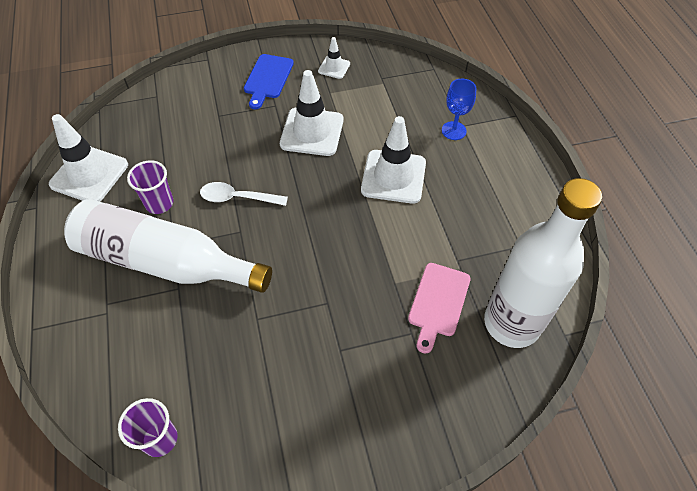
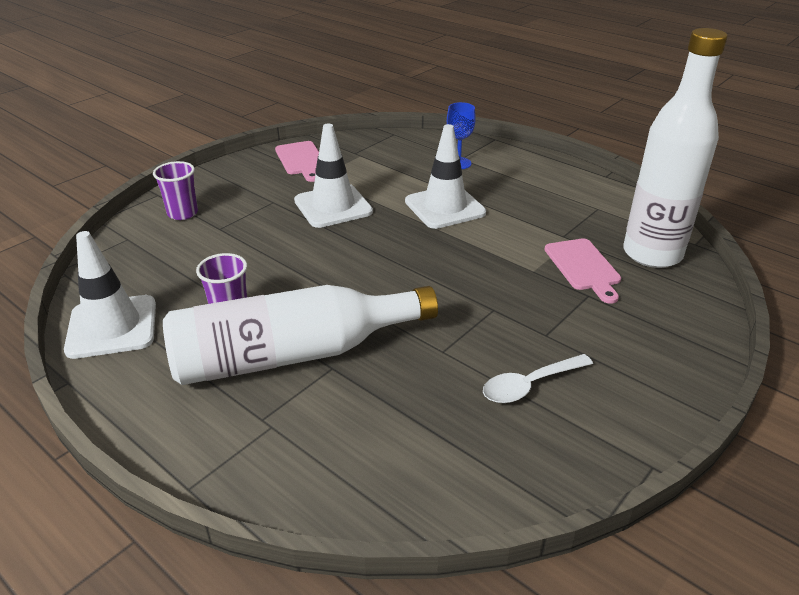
camera: 35 degrees left, 20 degrees down
(160, 439) = (460, 493): purple cup -> purple cup (182, 213)
(238, 198) = (314, 276): white spoon -> white spoon (530, 385)
(268, 79) = (243, 187): blue cutting board -> none
(334, 67) = (301, 160): white traffic cone -> pink cutting board

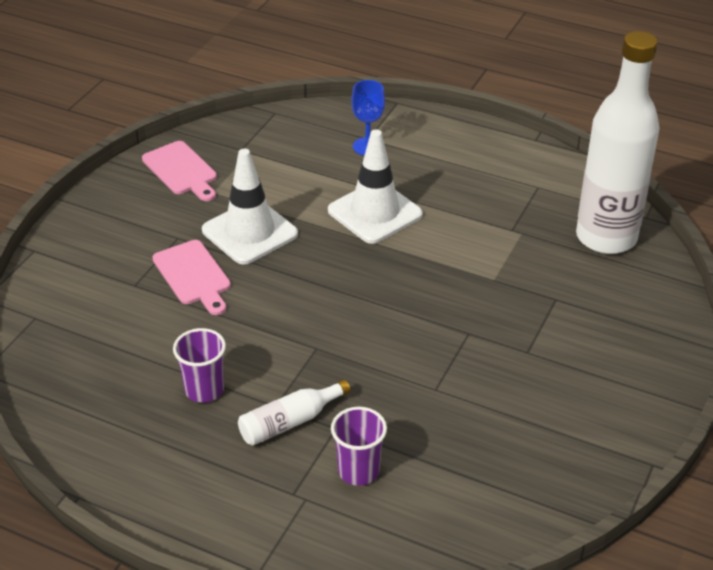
camera: 15 degrees left, 5 degrees up
(112, 327) = (86, 428): white traffic cone -> none
(182, 213) = (80, 272): purple cup -> purple cup (358, 471)
(291, 354) = (289, 422): white bottle -> white bottle, size x0.44
(530, 385) = (528, 408): white spoon -> none
(583, 267) = (542, 266): pink cutting board -> pink cutting board (193, 276)

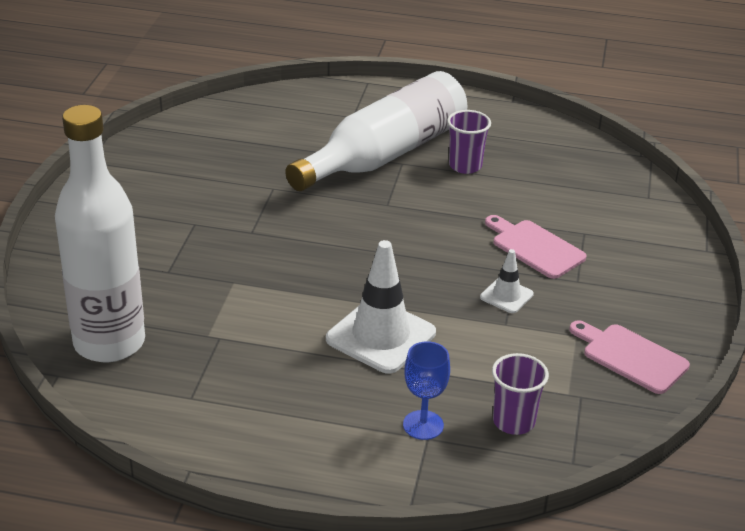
camera: 165 degrees right, 5 degrees down
(249, 232) = (506, 296): white traffic cone -> white traffic cone, size x0.51
(289, 422) = (385, 154): white bottle -> white bottle, size x2.26
(358, 471) = (320, 134): purple cup -> purple cup (513, 422)

